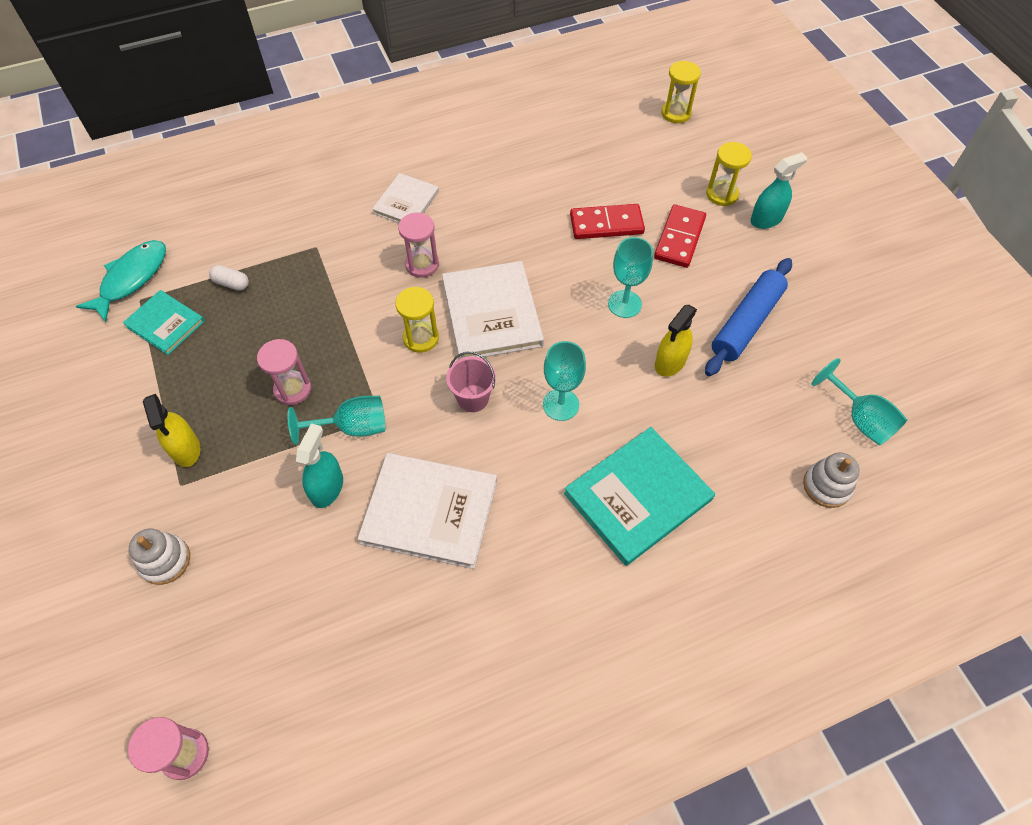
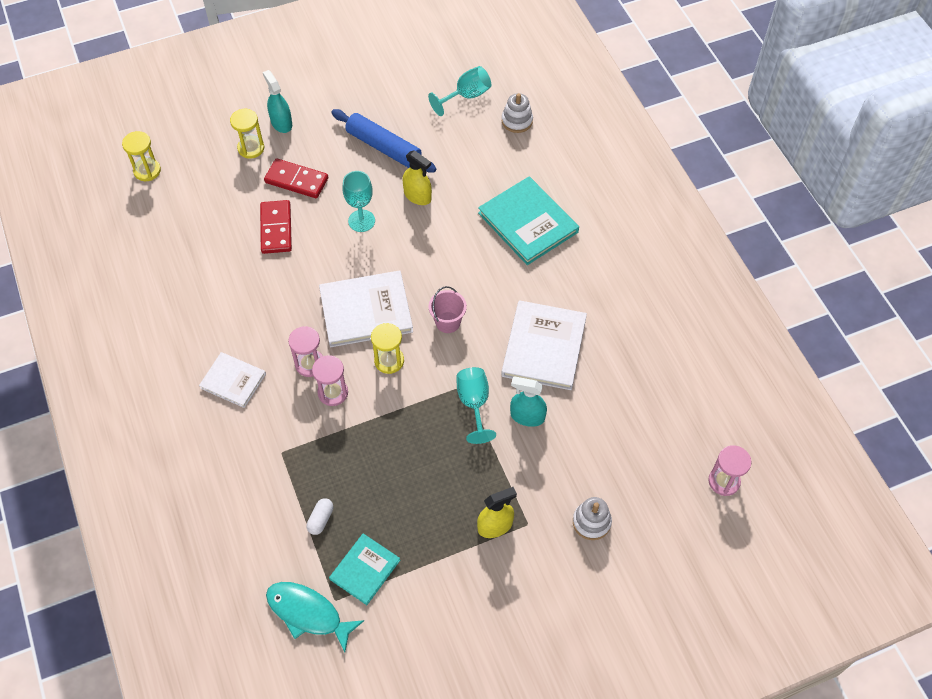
camera: 90 degrees left, 0 degrees up
(293, 389) = (438, 452): pink hourglass -> pink hourglass (333, 392)
(560, 404) = (454, 265): turquoise goblet -> none

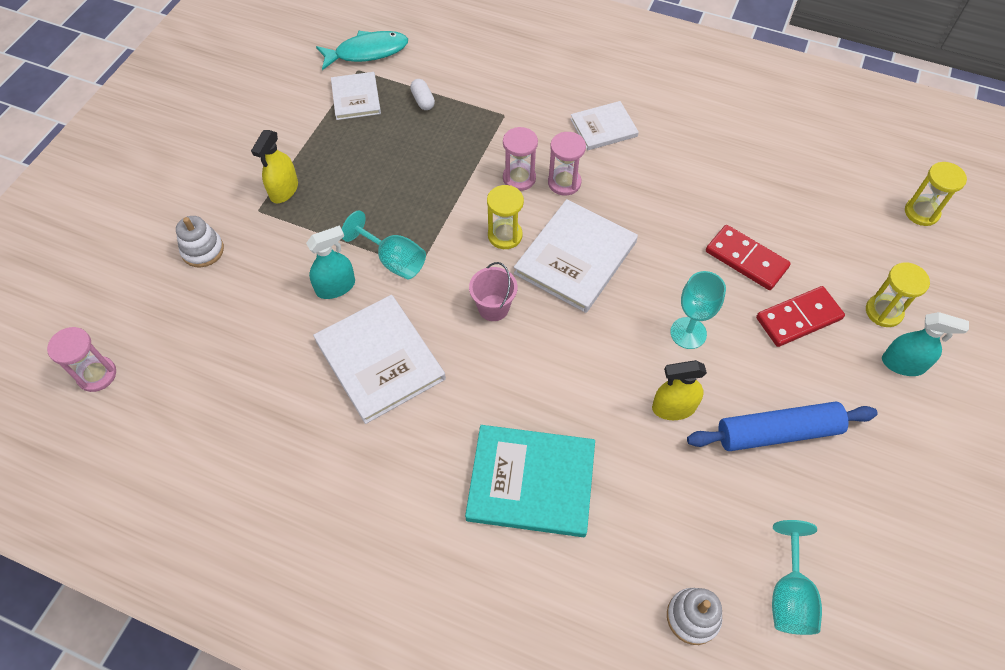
camera: 135 degrees right, 0 degrees up
(365, 569) = (356, 98): turquoise book -> white book

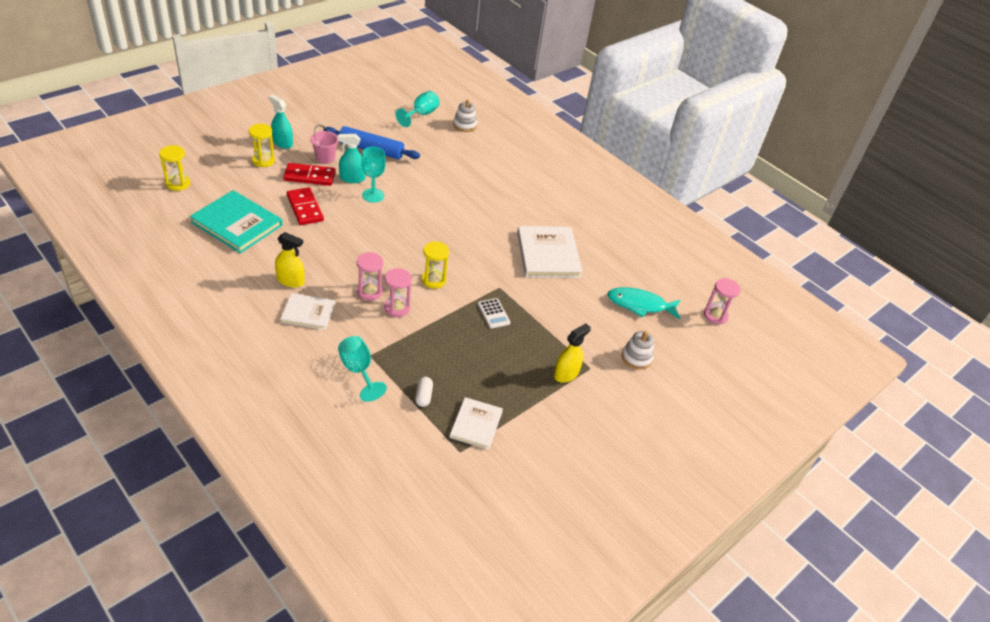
camera: 160 degrees left, 15 degrees down
(335, 287) = (556, 299): turquoise spray bottle -> turquoise spray bottle (352, 178)
(367, 52) = (441, 466): turquoise fish -> turquoise fish (640, 305)
(393, 260) = (513, 297): turquoise goblet -> turquoise goblet (358, 371)
(405, 225) = (493, 313): none -> white calculator
(493, 308) = (468, 249): pink bucket -> pink bucket (325, 158)
(531, 482) = (500, 182): turquoise book -> turquoise book (237, 224)
(575, 258) = (401, 251): white book -> none
(673, 408) = (410, 176): yellow spray bottle -> yellow spray bottle (290, 280)

